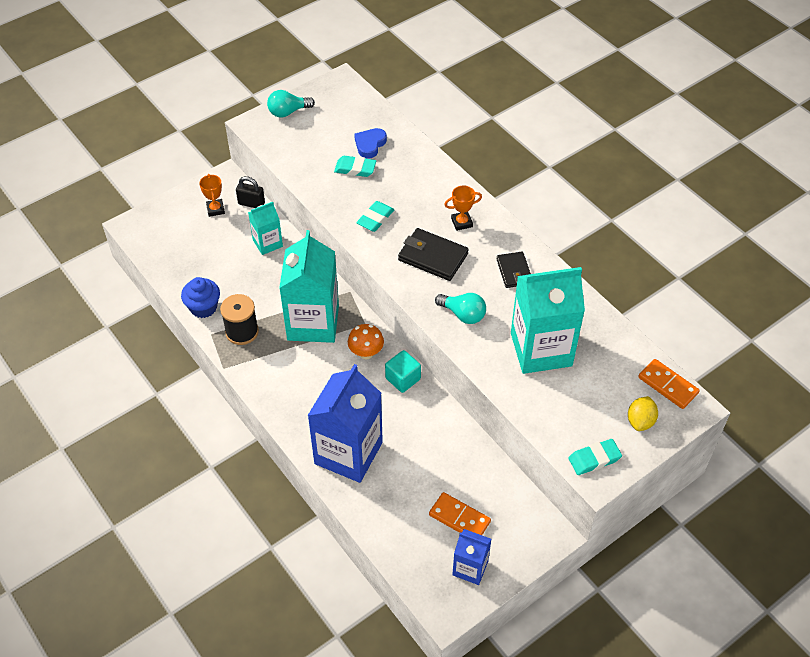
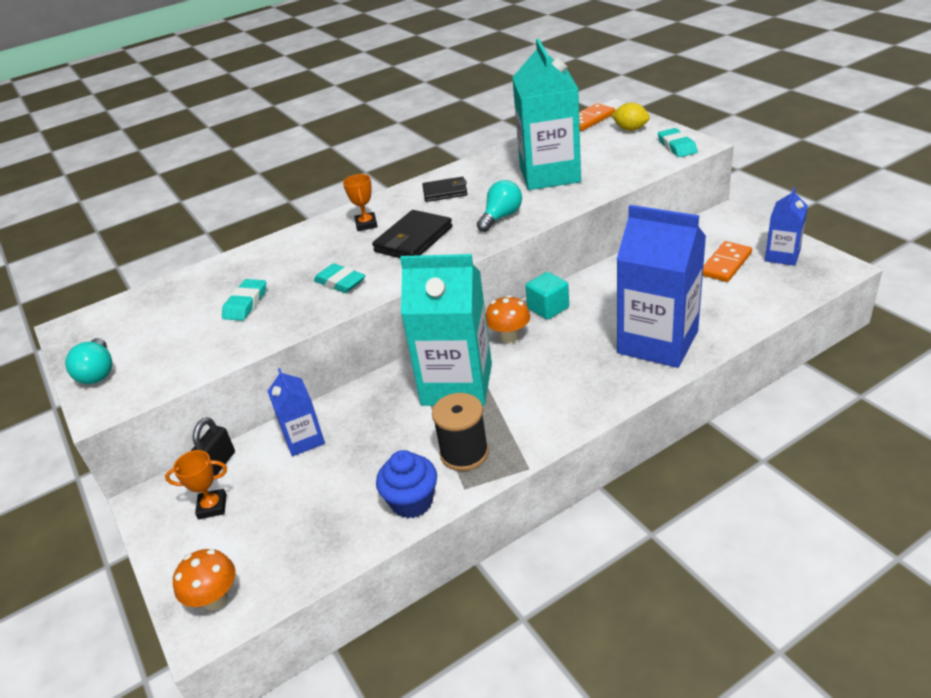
camera: 80 degrees left, 15 degrees down
(148, 227) = (215, 599): none -> orange mushroom
(267, 243) = (304, 439): turquoise carton -> blue carton
(370, 145) = (208, 295): blue heart -> none

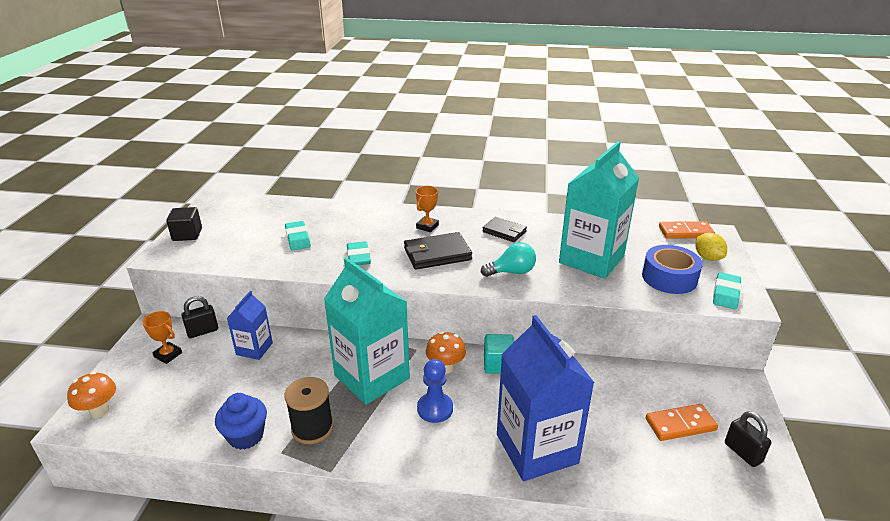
camera: 35 degrees right, 5 degrees down
(98, 372) = (187, 234): turquoise light bulb -> black cube
(246, 303) = (298, 238): turquoise eraser -> turquoise eraser turned 75 degrees counterclockwise
(545, 369) = (435, 409): none -> blue pawn
(624, 156) = (669, 278): none -> blue tape
(782, 256) = (743, 452): blue carton -> black padlock

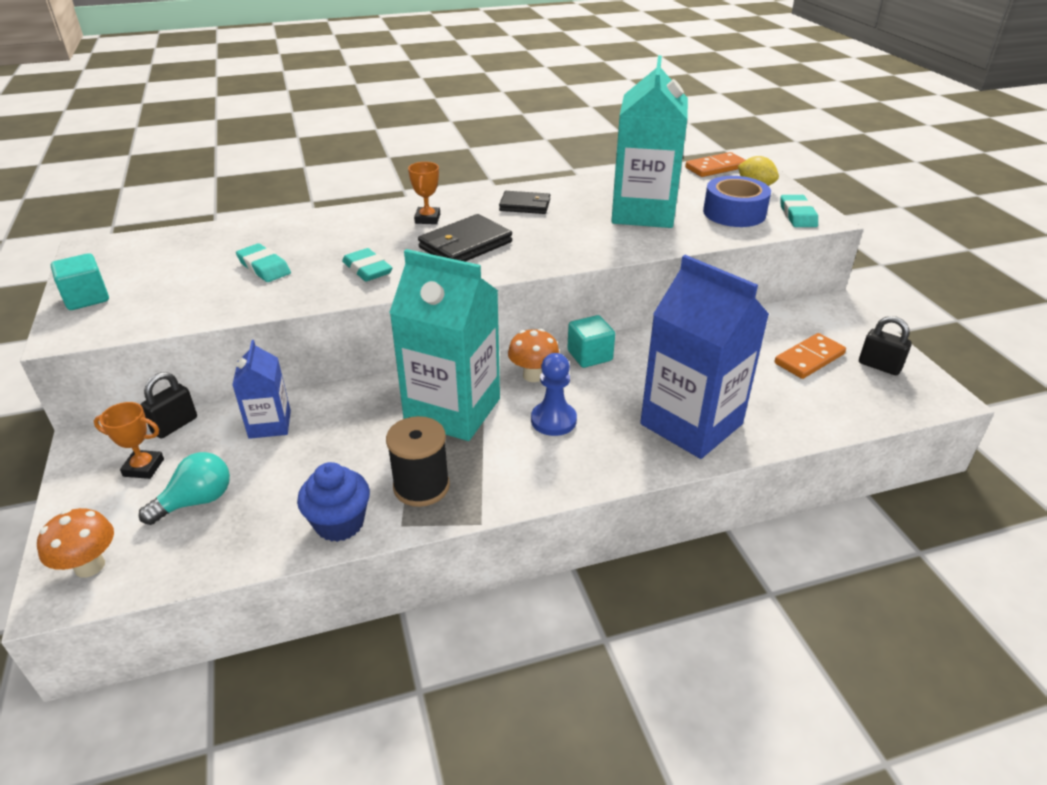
camera: 25 degrees left, 5 degrees up
(187, 234) = (87, 298): black cube -> turquoise cube
(511, 272) = (568, 244): turquoise light bulb -> turquoise light bulb (196, 501)

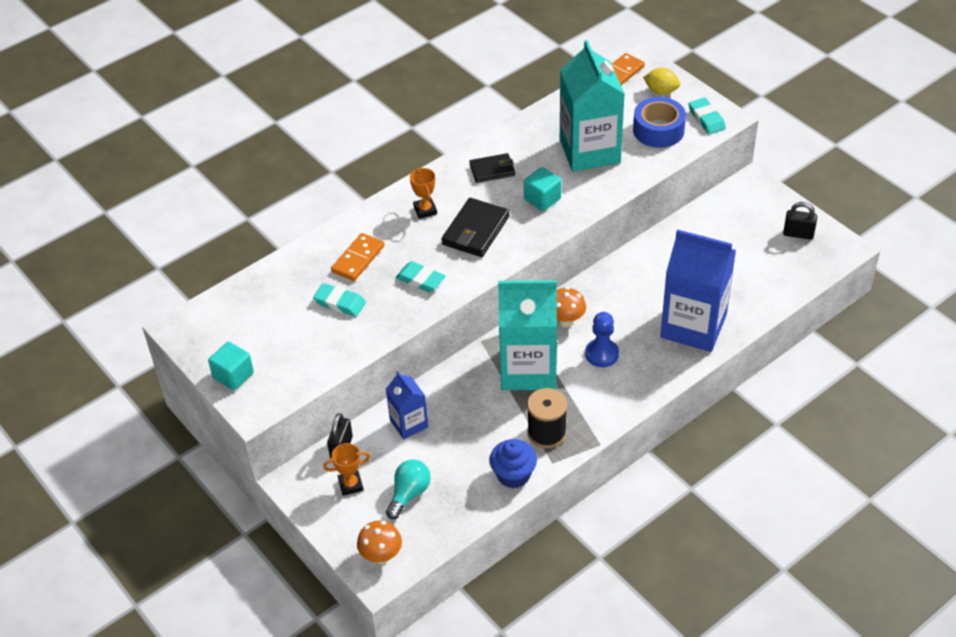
camera: 20 degrees left, 10 degrees up
(589, 356) = (596, 290): turquoise cube -> turquoise cube (542, 199)
(809, 359) = (749, 242): orange domino -> orange domino (358, 259)

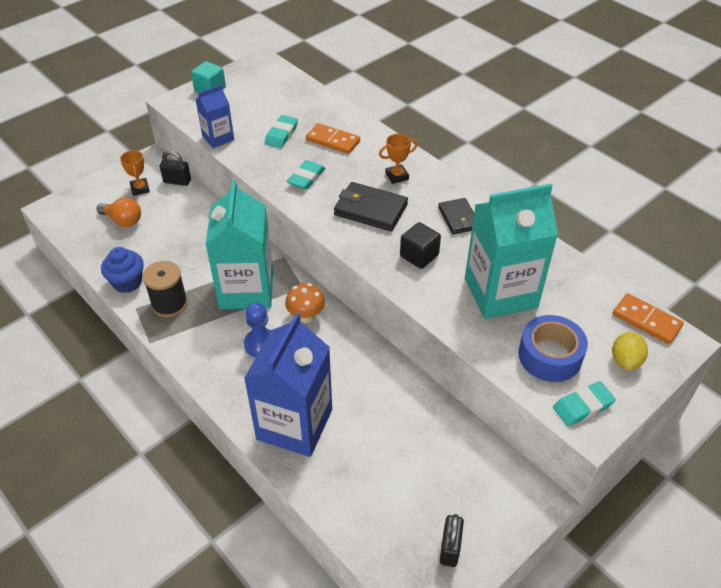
camera: 85 degrees right, 0 degrees up
(381, 556) = (68, 209): orange mushroom -> none
(409, 424) = (195, 216): blue carton -> blue carton (218, 138)
(409, 494) = (123, 220): turquoise light bulb -> orange light bulb
(542, 199) = (419, 256): turquoise cube -> black cube

